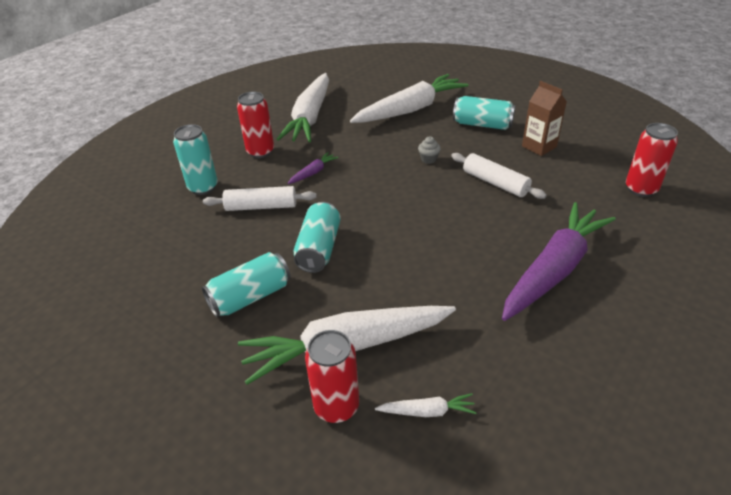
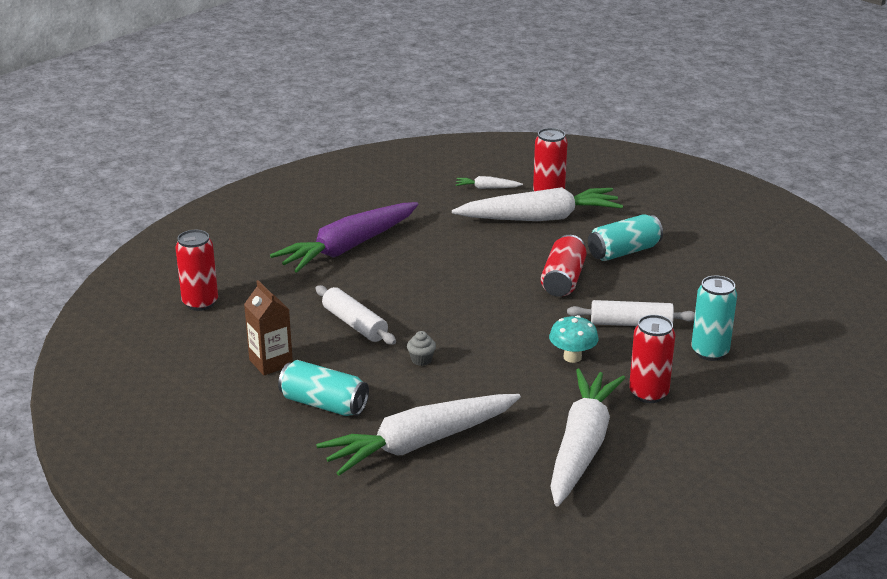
camera: 175 degrees left, 10 degrees down
(313, 172) = (572, 357): purple carrot -> turquoise mushroom
(319, 248) = (563, 280): turquoise can -> red can

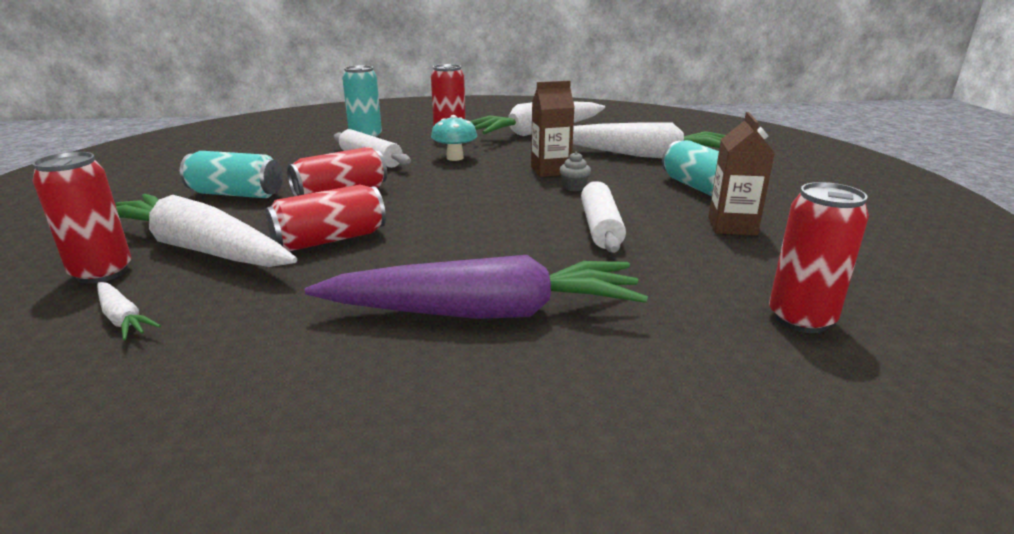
camera: 140 degrees left, 5 degrees down
(468, 375) = (550, 171): none -> brown carton
(491, 249) = (330, 240): none -> red can

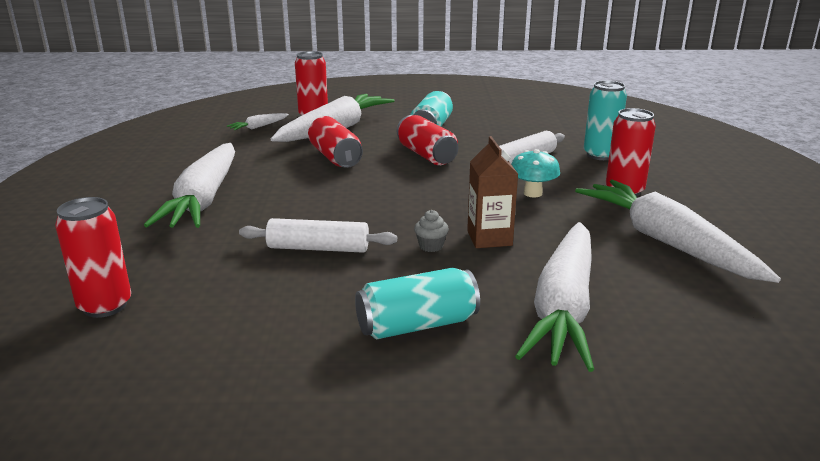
camera: 95 degrees right, 0 degrees up
(485, 312) = (204, 199): purple carrot -> white carrot
(732, 226) = (291, 319): brown carton -> none

